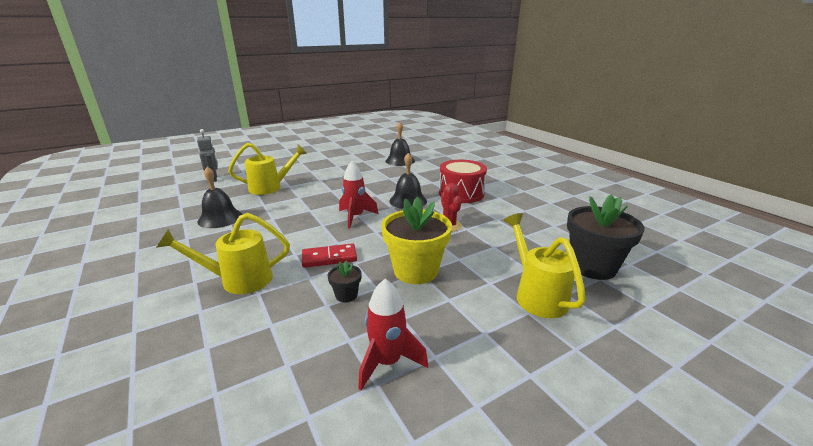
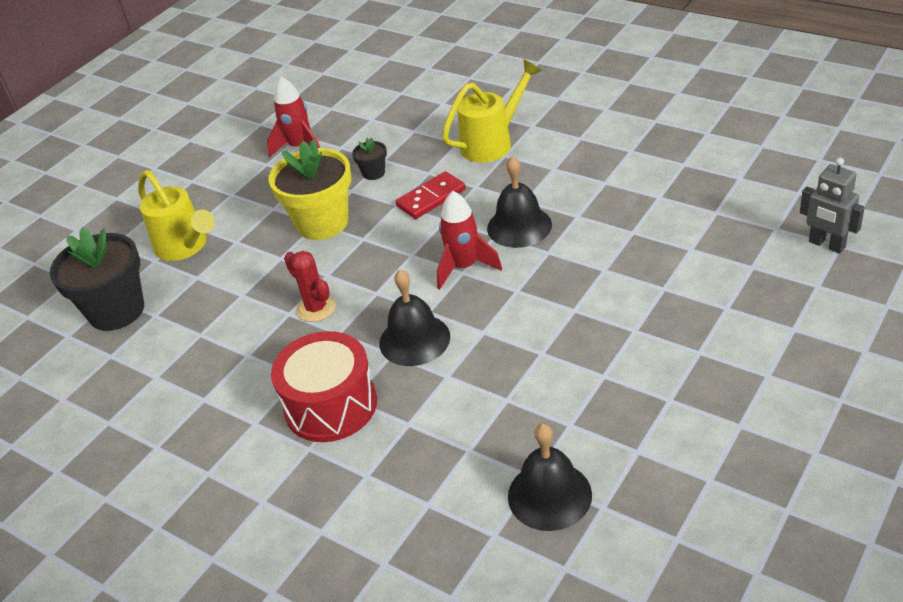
camera: 160 degrees right, 15 degrees up
(220, 218) = (647, 187): black bell -> black bell (519, 226)
(270, 188) = (686, 269): yellow watering can -> none

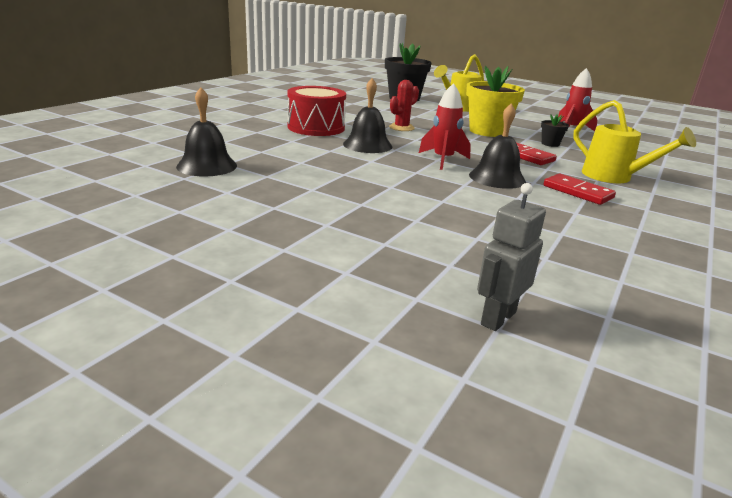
camera: 80 degrees right, 15 degrees down
(547, 173) = (577, 192): none -> red domino

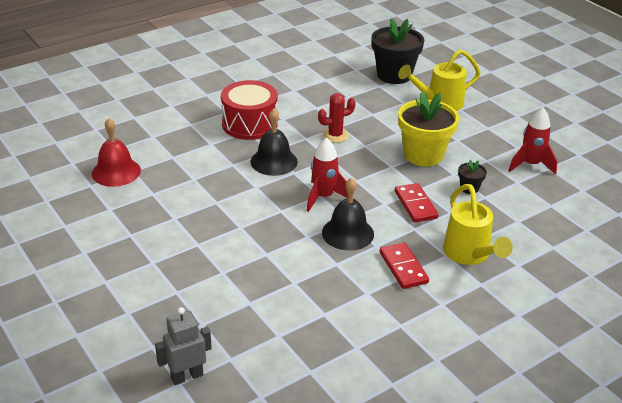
camera: 25 degrees right, 10 degrees up
(207, 166) = (116, 172): black bell -> red bell

